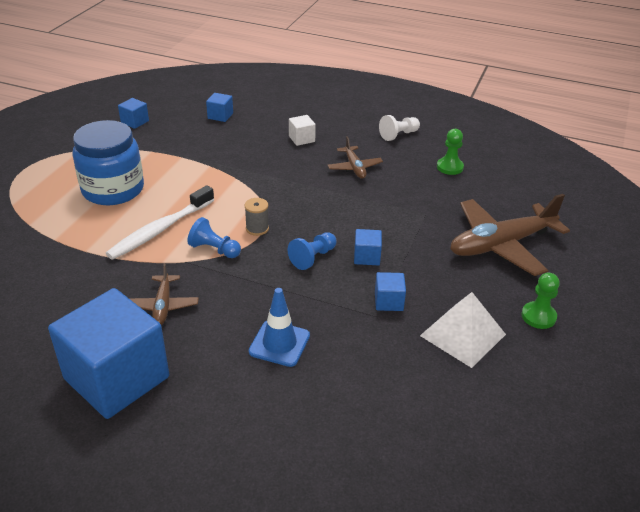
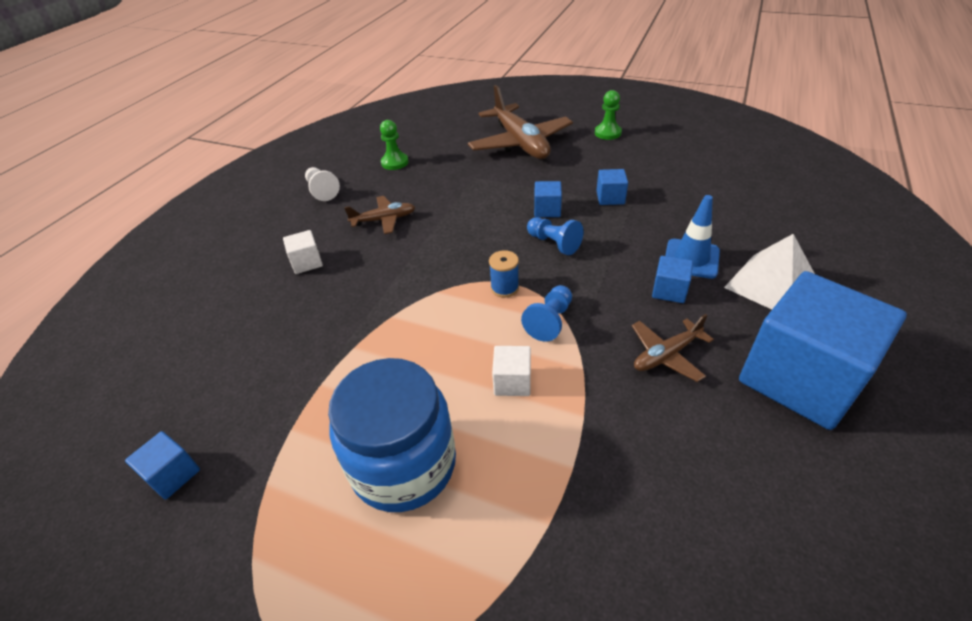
camera: 85 degrees left, 5 degrees up
(160, 230) = (512, 382): white toothbrush -> white cube
(163, 306) = (666, 355): brown plane -> brown plane turned 150 degrees clockwise
(220, 116) = (206, 351): blue cube -> blue cube (669, 291)
(257, 228) = (504, 288): grey spool -> blue spool
(463, 335) = (640, 164): white pyramid -> white pyramid (771, 284)

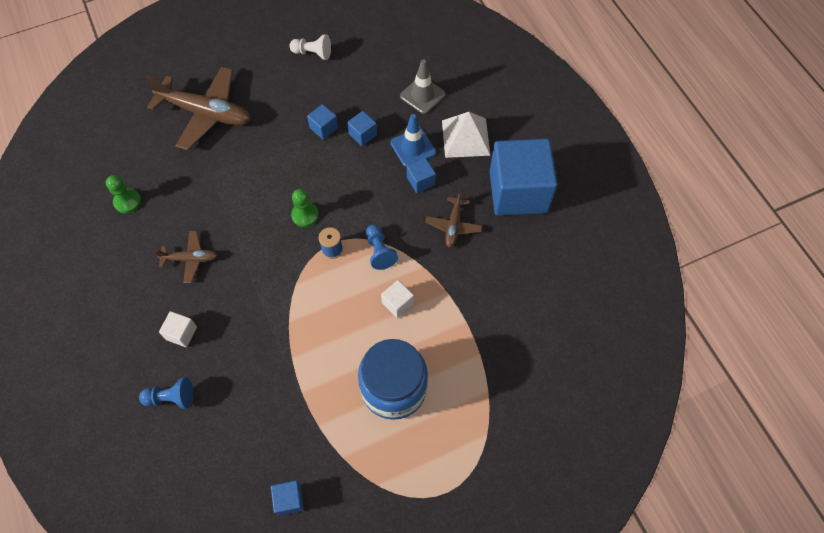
camera: 50 degrees left, 20 degrees up
(322, 191) = (104, 271): white pawn -> white pawn (313, 53)
(384, 220) = (190, 259): brown plane -> brown plane turned 60 degrees clockwise
(547, 210) = (294, 168): blue cube -> blue cube (363, 134)
(554, 243) = (326, 193): blue pawn -> blue pawn (171, 398)
(607, 133) = (261, 60): green pawn -> green pawn (305, 215)
(750, 224) = (422, 95): none -> grey traffic cone

